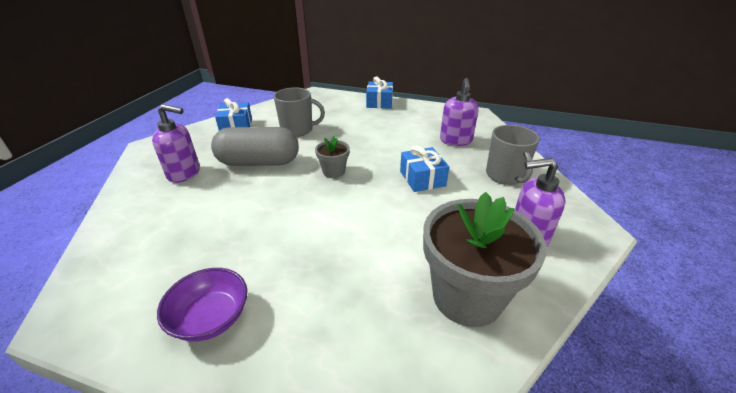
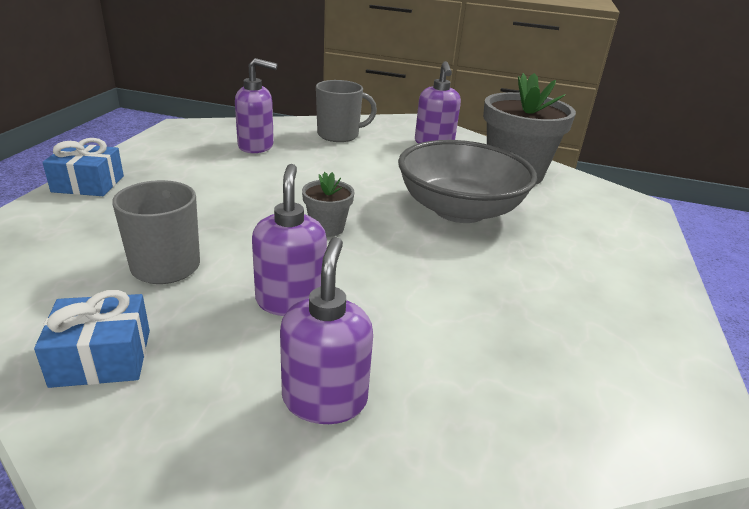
camera: 95 degrees left, 5 degrees down
(211, 318) = (616, 296): purple bowl -> none
(258, 162) = (290, 301): grey capsule -> purple soap dispenser
(366, 237) = (459, 210): none -> grey bowl
(422, 178) = (345, 173): blue gift -> none

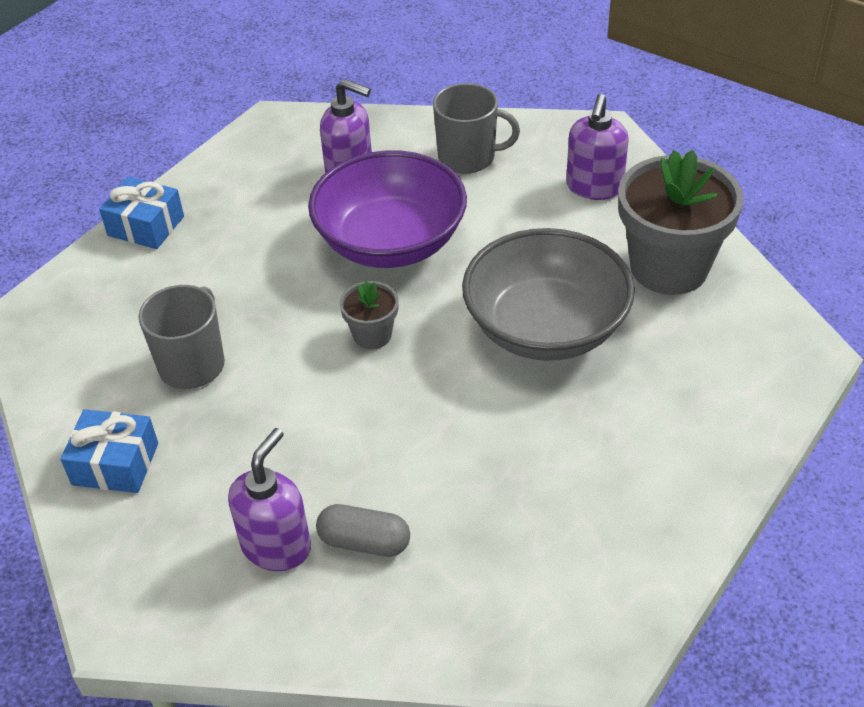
camera: 25 degrees right, 15 degrees up
(290, 301) = (291, 432): purple soap dispenser -> none
(309, 177) = (390, 242): none -> purple bowl
(415, 376) = (364, 542): none -> grey capsule

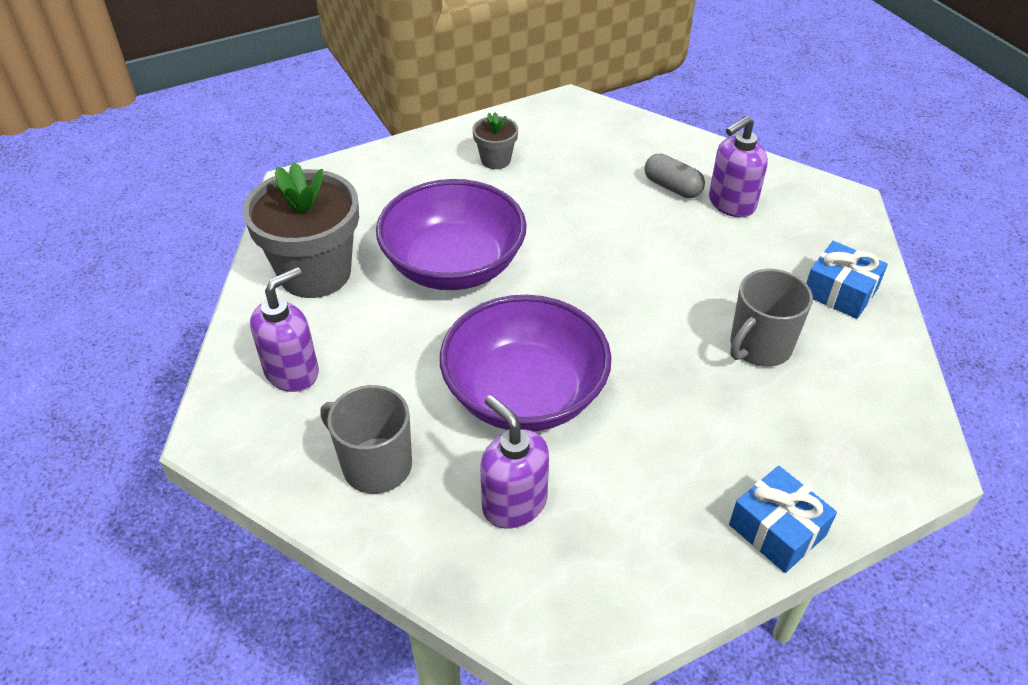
camera: 155 degrees left, 0 degrees up
(372, 335) = (593, 313): grey flower pot -> grey flower pot (495, 160)
(545, 328) = (453, 265): grey bowl -> purple bowl

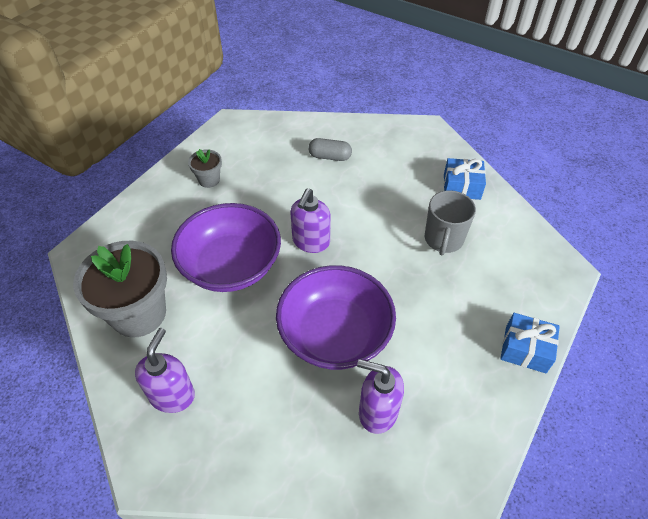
camera: 30 degrees left, 5 degrees up
(375, 465) = (275, 433): grey mug -> none
(731, 204) = (369, 154): purple soap dispenser -> purple soap dispenser (311, 242)

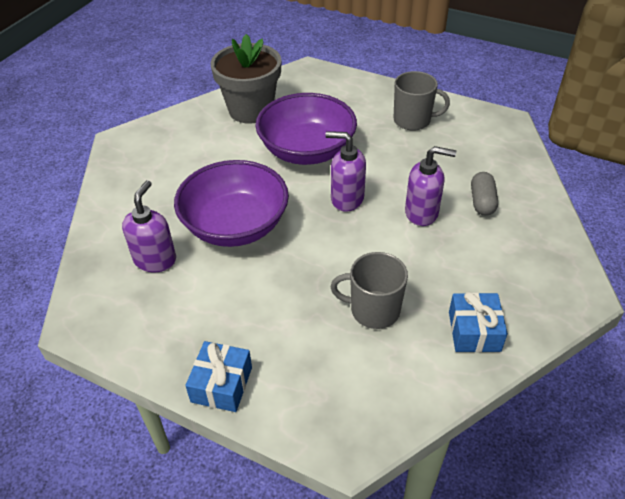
camera: 85 degrees right, 5 degrees down
(172, 395) = (178, 140): purple soap dispenser -> purple soap dispenser (422, 213)
(209, 180) = (413, 120): grey flower pot -> grey mug

